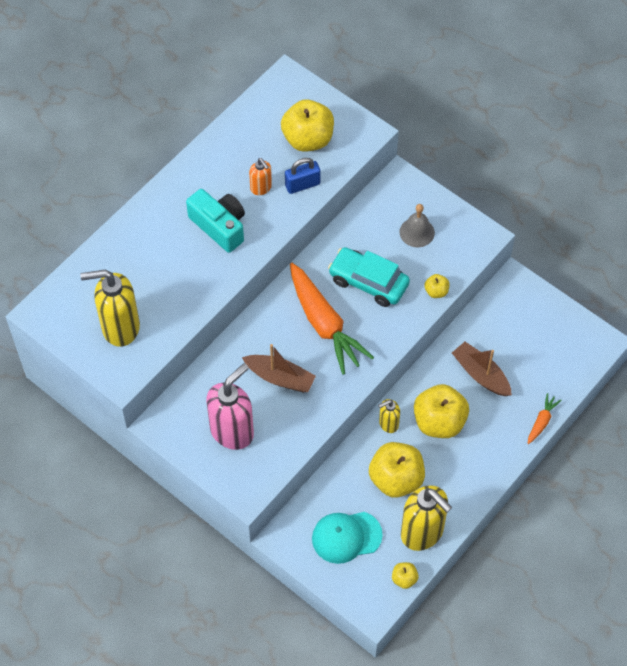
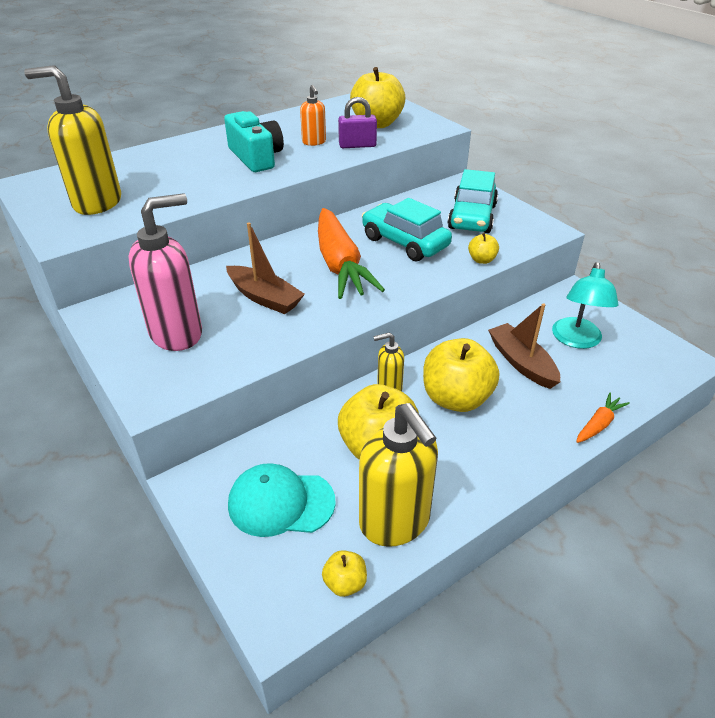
camera: 15 degrees right, 20 degrees down
(302, 185) = (357, 145): blue padlock -> purple padlock
(417, 232) = (472, 217): grey bell -> turquoise car
(519, 340) = (576, 340): none -> turquoise lamp

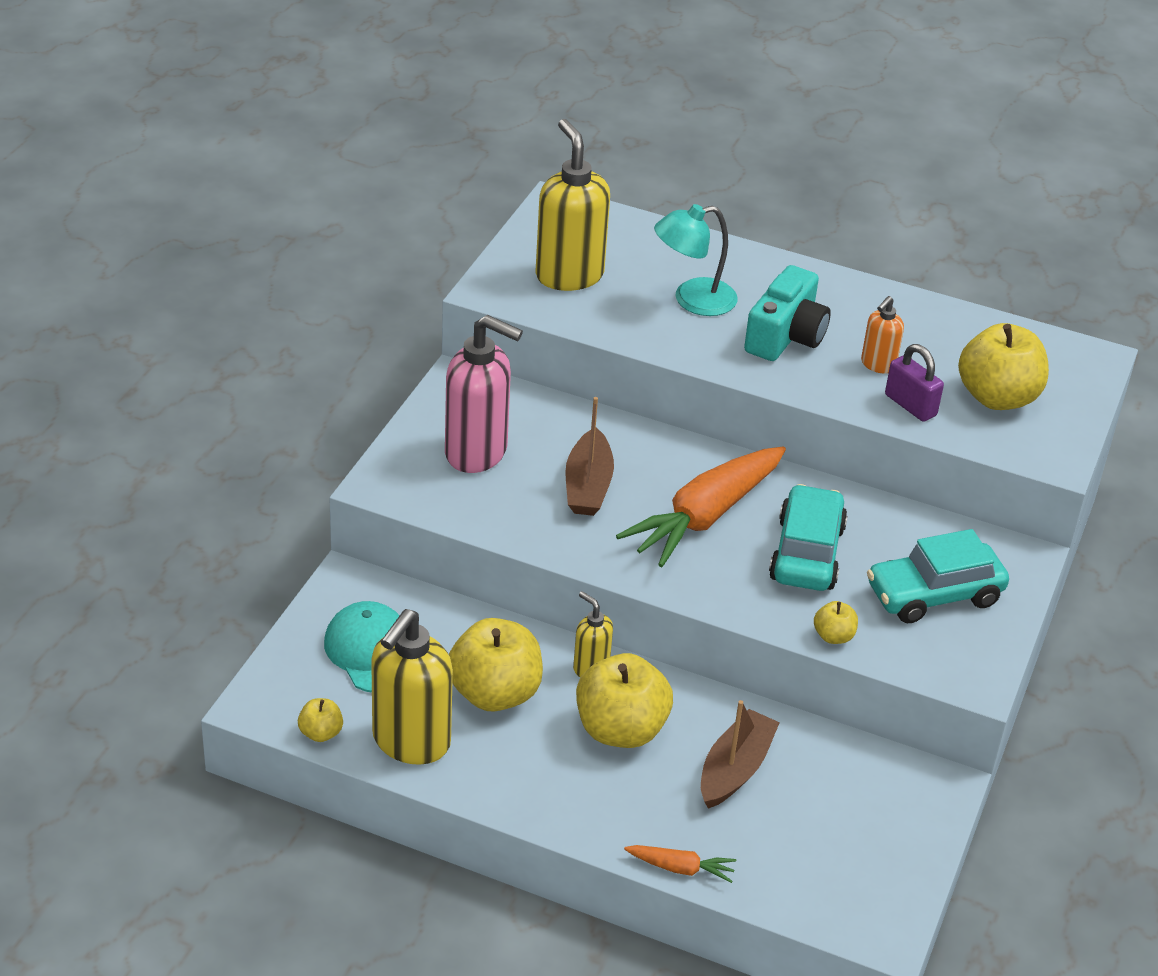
camera: 55 degrees right, 0 degrees up
(576, 340) = (829, 811): turquoise lamp -> turquoise lamp (692, 300)

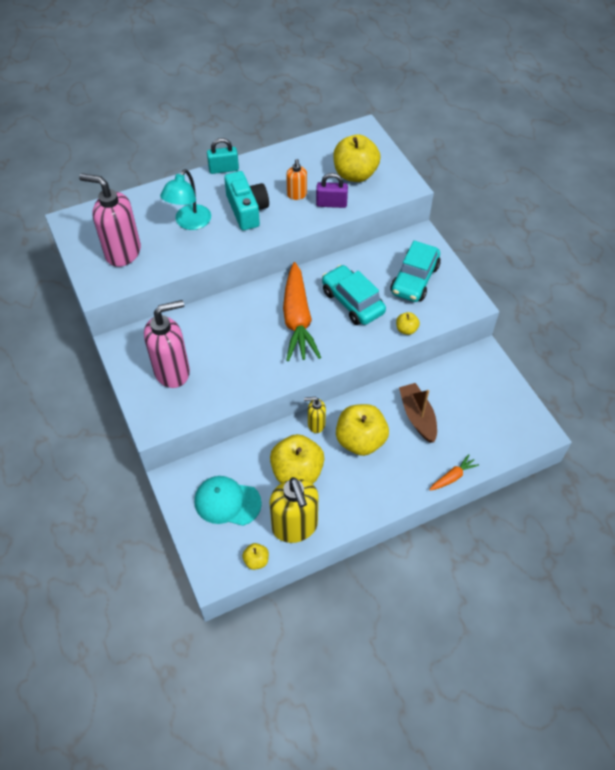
camera: 45 degrees left, 15 degrees up
(569, 275) = (122, 252): yellow soap dispenser -> pink soap dispenser
(588, 485) = (236, 346): brown boat -> none
(823, 275) = (223, 169): none -> turquoise padlock

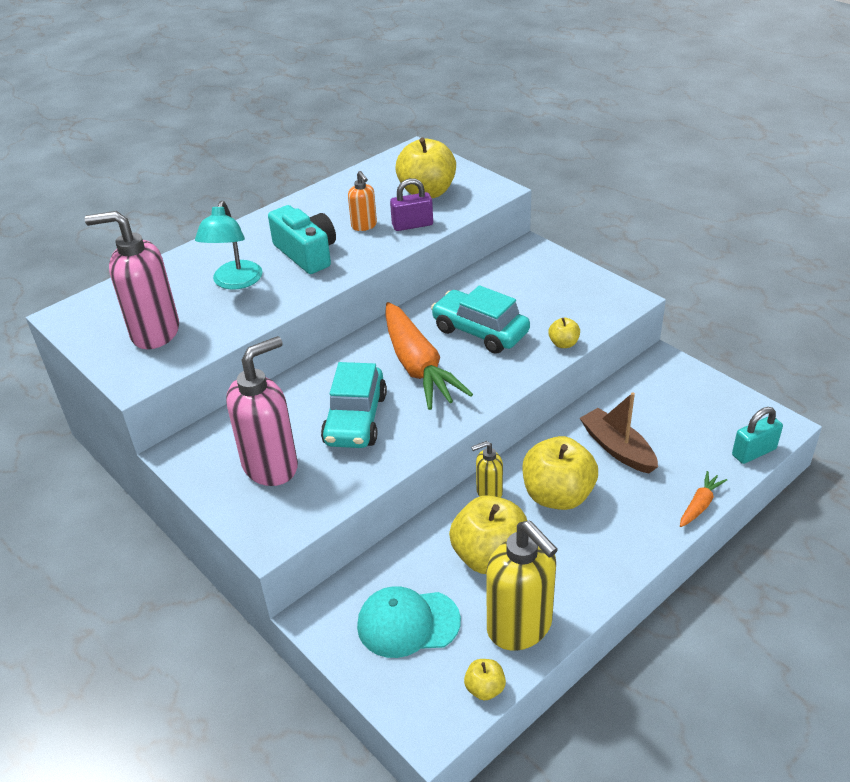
camera: 15 degrees left, 15 degrees down
(223, 169) = (257, 220): turquoise padlock -> turquoise padlock (753, 452)
(414, 279) = (545, 291): turquoise car -> turquoise car (355, 419)

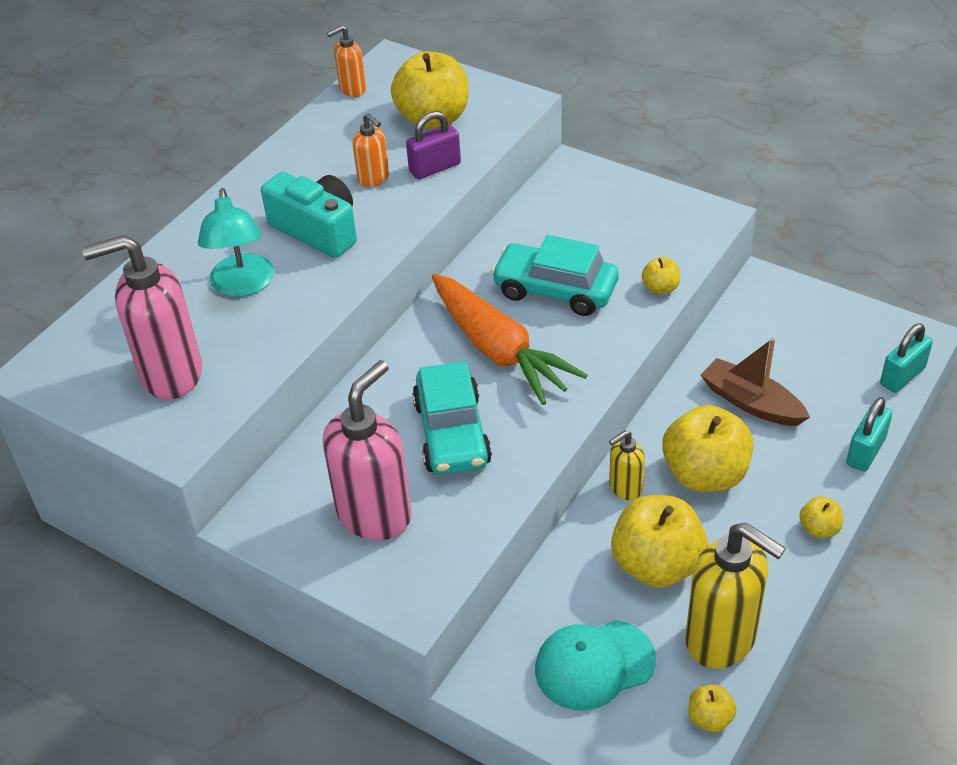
camera: 15 degrees left, 5 degrees up
(377, 165) = (352, 89): none -> orange soap dispenser
(636, 557) = (819, 529): none -> yellow apple
(700, 505) = (865, 451): orange carrot -> turquoise padlock

